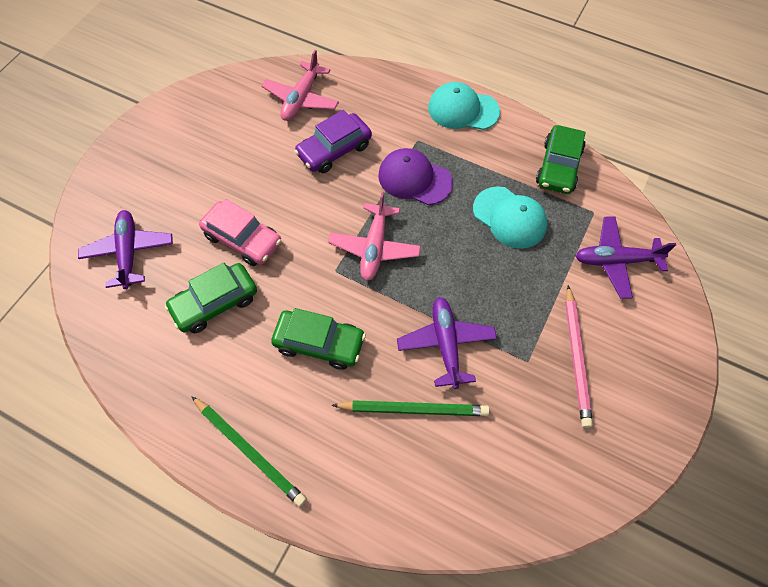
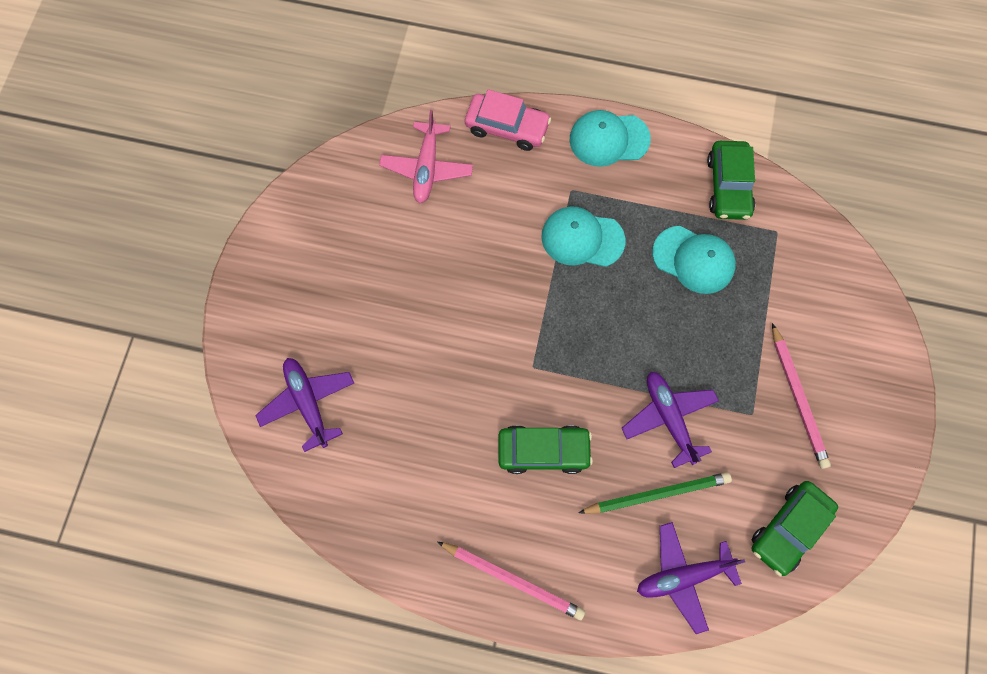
camera: 15 degrees left, 10 degrees up
(215, 303) = (421, 435): green car -> green car (789, 528)
(243, 239) = (424, 356): pink car -> pink car (507, 127)
(249, 451) = (513, 579): green pencil -> pink pencil
(334, 150) = (485, 224): purple car -> none
(374, 247) = (565, 330): pink plane -> none
(414, 179) = (582, 238): purple cap -> turquoise cap
(616, 261) = (811, 282): purple plane -> purple plane (683, 576)

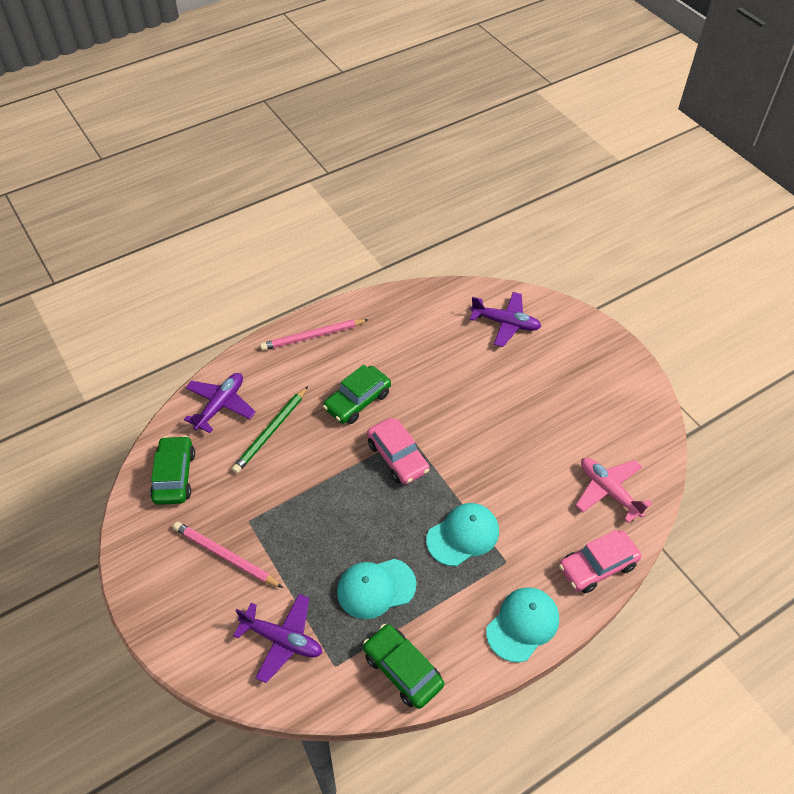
camera: 135 degrees right, 20 degrees down
(564, 356) = (398, 457): none -> pink car
(668, 418) = (300, 475): purple plane -> purple plane (282, 640)

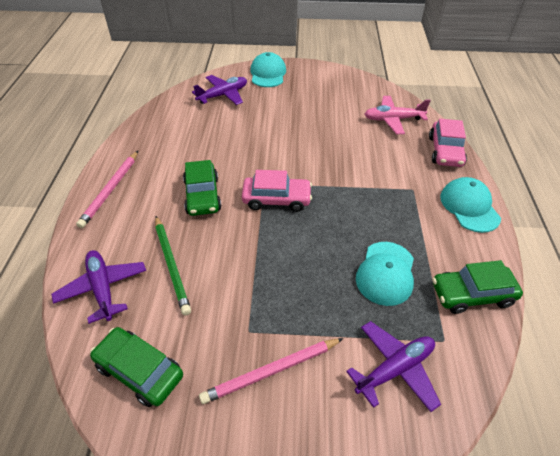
camera: 55 degrees left, 5 degrees down
(463, 535) = (375, 199): turquoise cap -> turquoise cap (268, 74)

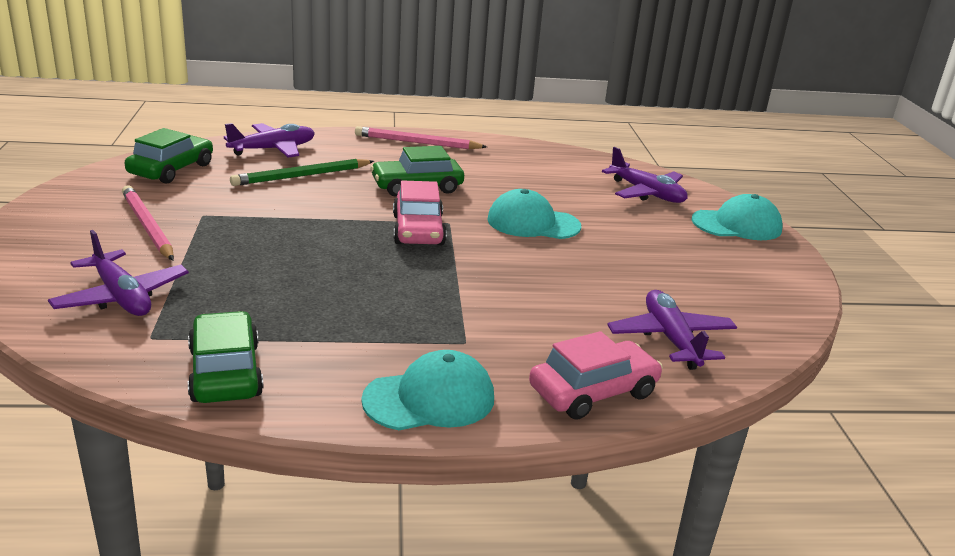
camera: 80 degrees right, 20 degrees down
(385, 273) = (276, 302): turquoise cap -> turquoise cap (533, 223)
(393, 119) = (671, 339): pink plane -> purple plane
(445, 151) = (593, 391): pink car -> pink car turned 150 degrees clockwise

